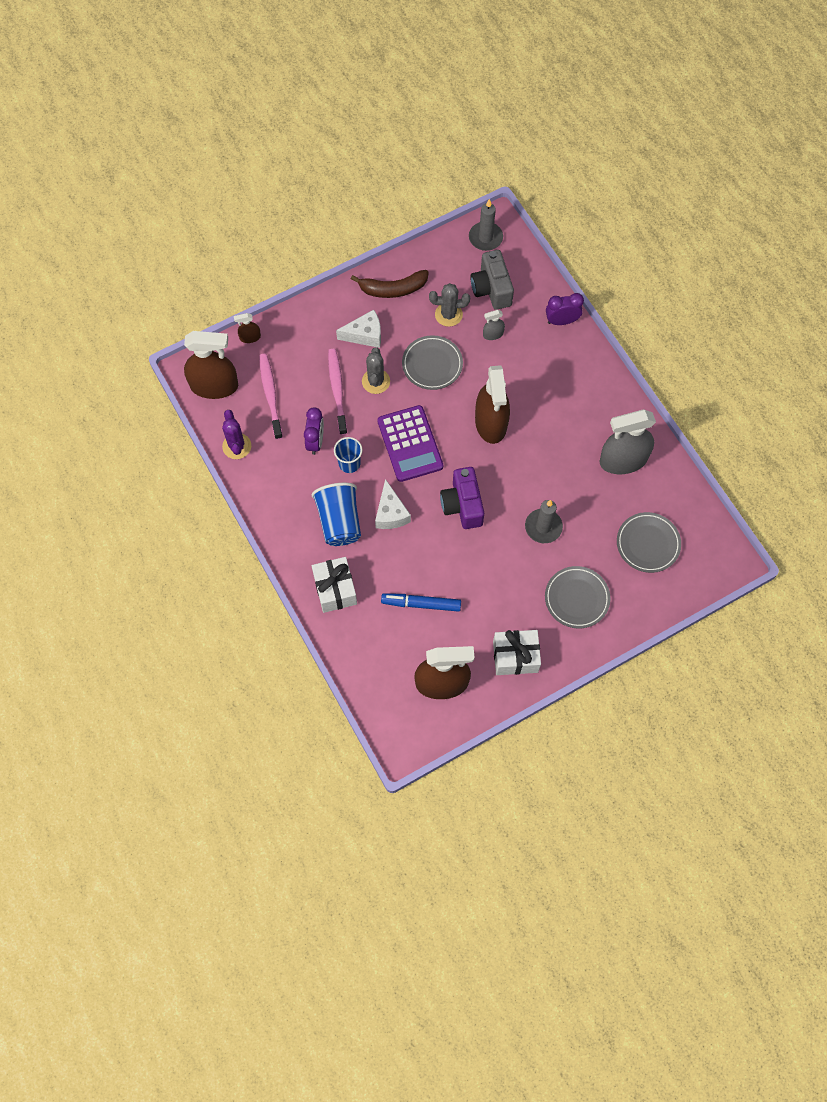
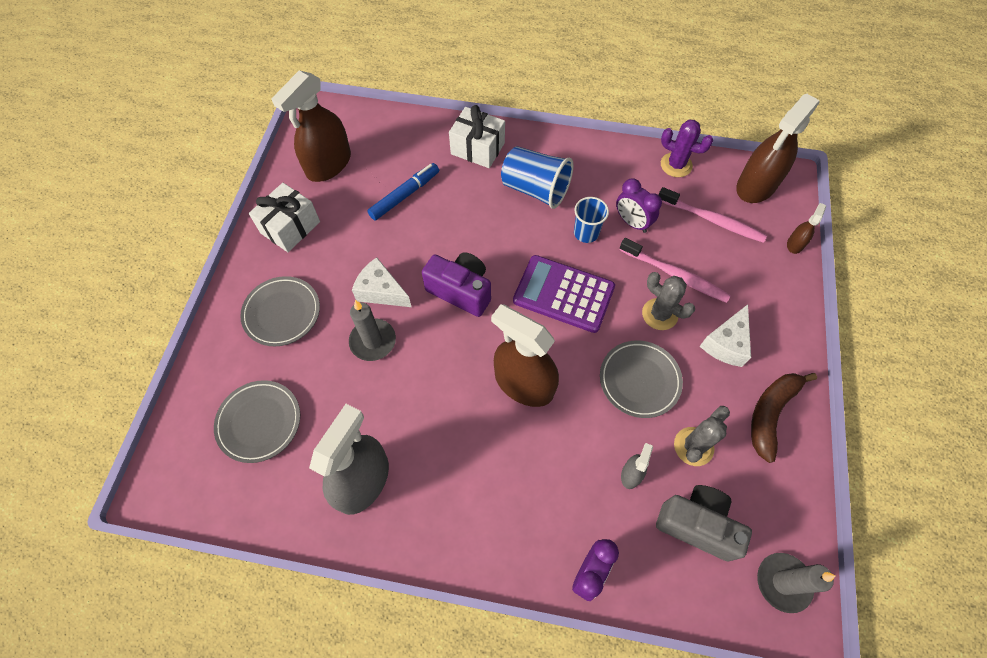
camera: 130 degrees right, 5 degrees down
(391, 513) = (507, 230): white cheese -> white cheese (381, 291)

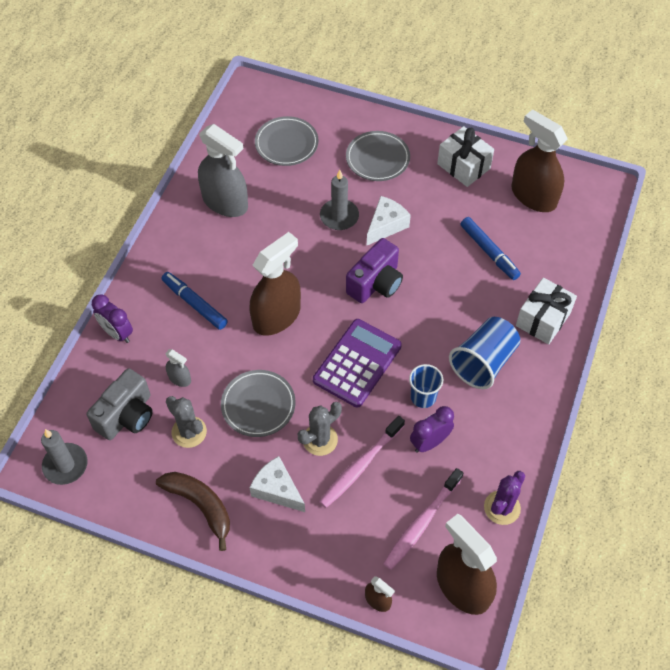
camera: 100 degrees right, 5 degrees down
(525, 482) = (194, 304): none -> blue marker

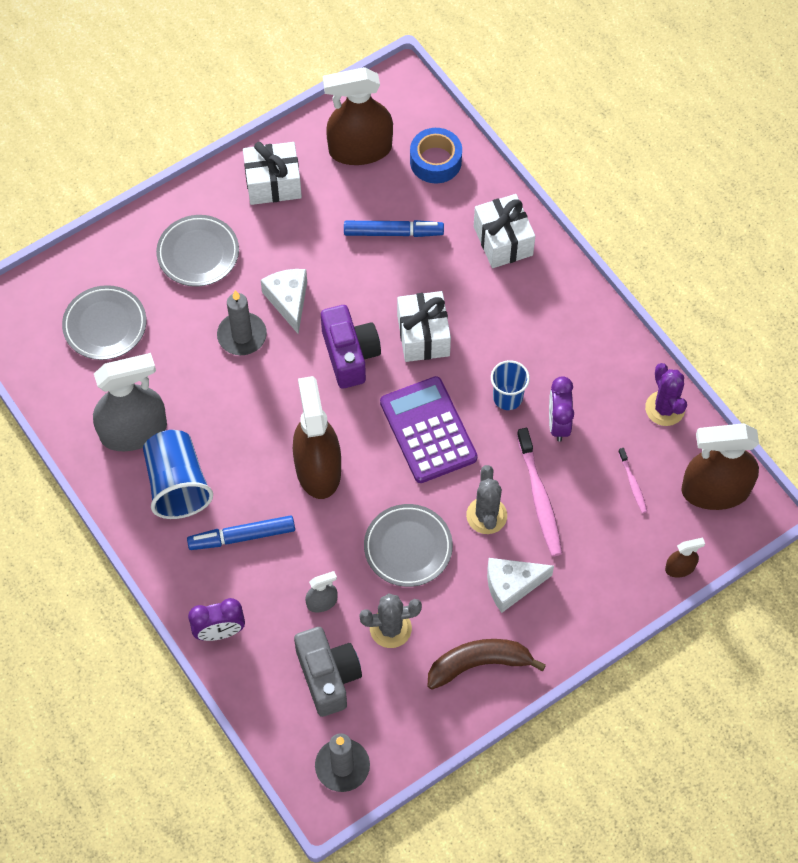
camera: 55 degrees left, 5 degrees up
(421, 523) = (632, 483): pink toothbrush -> pink toothbrush, size x0.52
(427, 316) = (423, 336): none -> white gift
(483, 362) = (510, 322): blue cup -> blue cup (177, 484)
(566, 243) = (435, 161): none -> blue tape

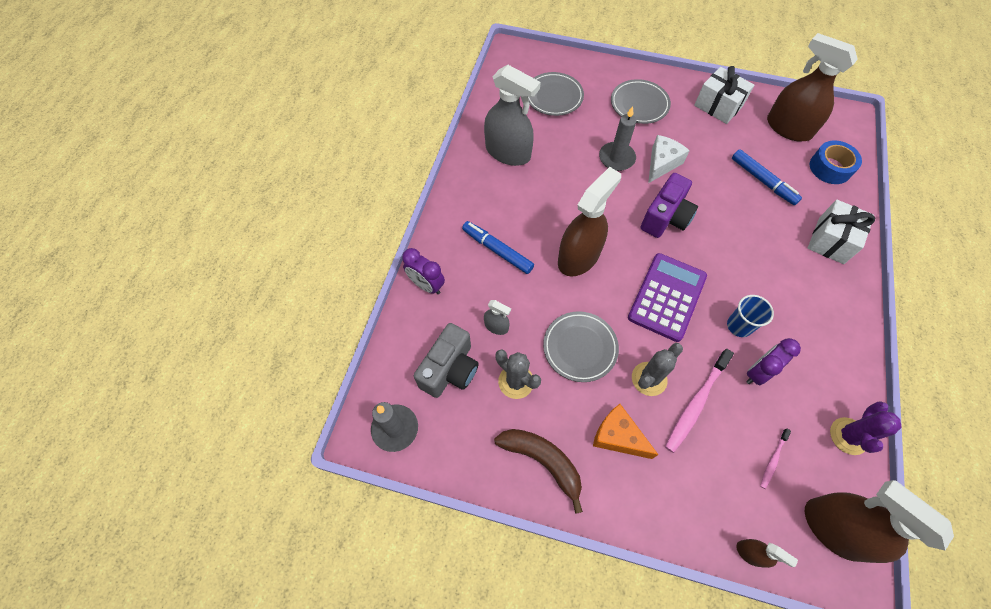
camera: 50 degrees right, 0 degrees up
(177, 484) = (497, 195): blue cup -> none
(423, 336) = (721, 246): white gift -> none
(511, 585) = (618, 436): white cheese -> orange cheese

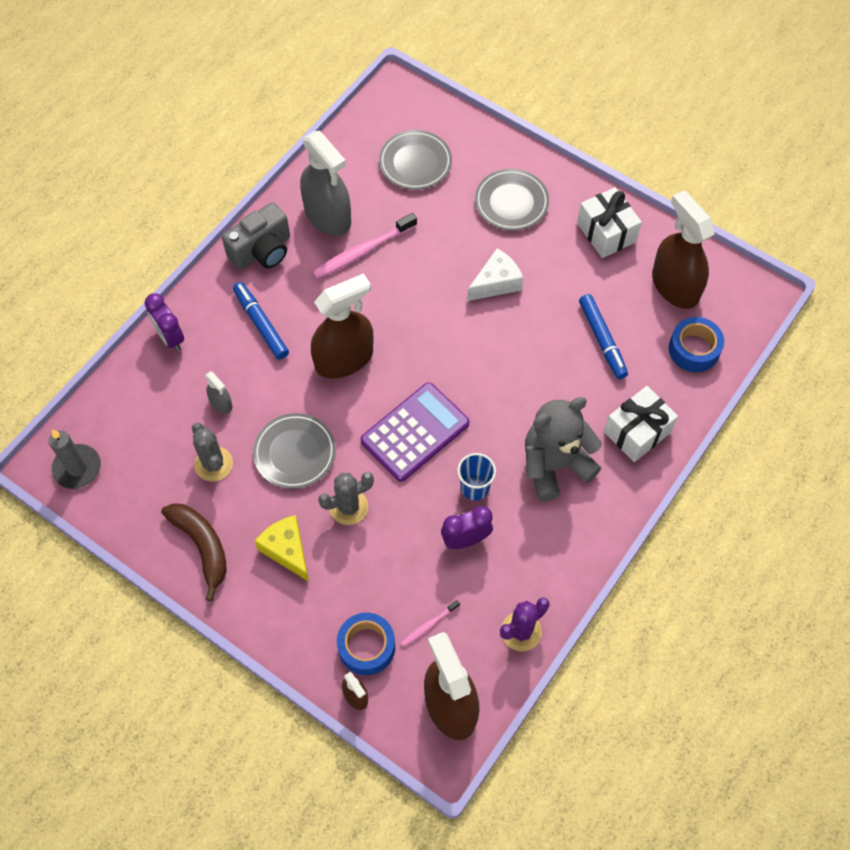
camera: 20 degrees right, 0 degrees up
(450, 369) = (154, 430): grey camera -> grey camera (262, 251)
(616, 158) = (447, 260): grey candle -> none
(618, 436) = (287, 550): orange cheese -> yellow cheese
(665, 218) = (463, 346): purple camera -> none
(695, 403) = (382, 546): pink toothbrush -> pink toothbrush (362, 251)
(733, 501) = (366, 647): none -> blue tape
(788, 286) = (555, 465): none -> grey teddy bear

